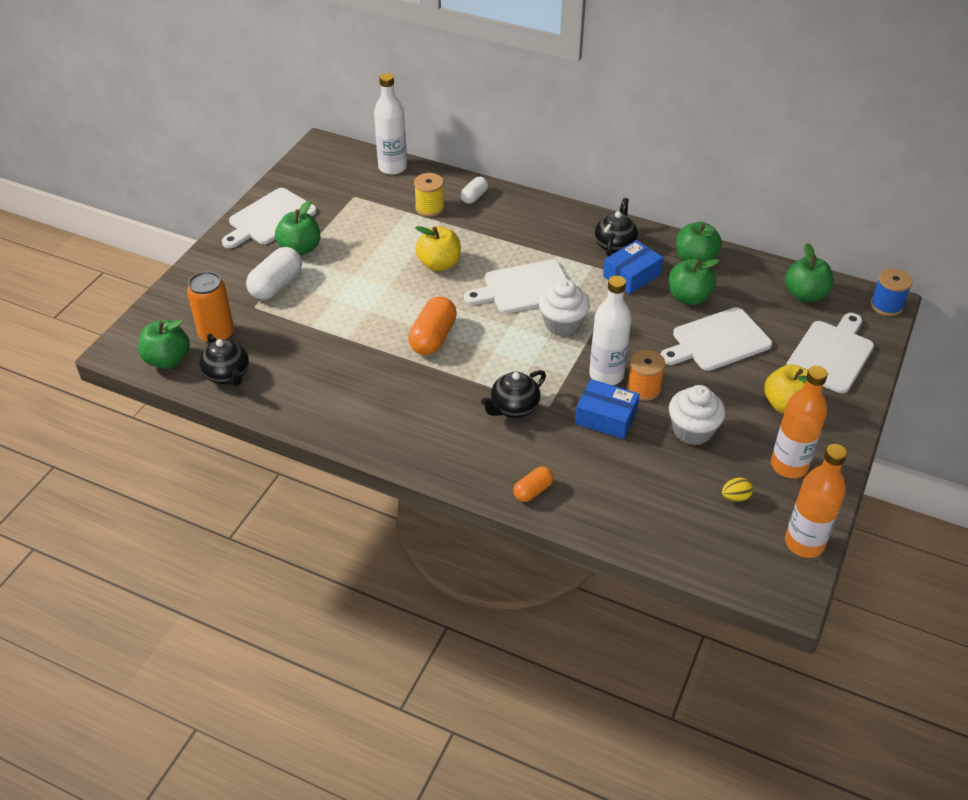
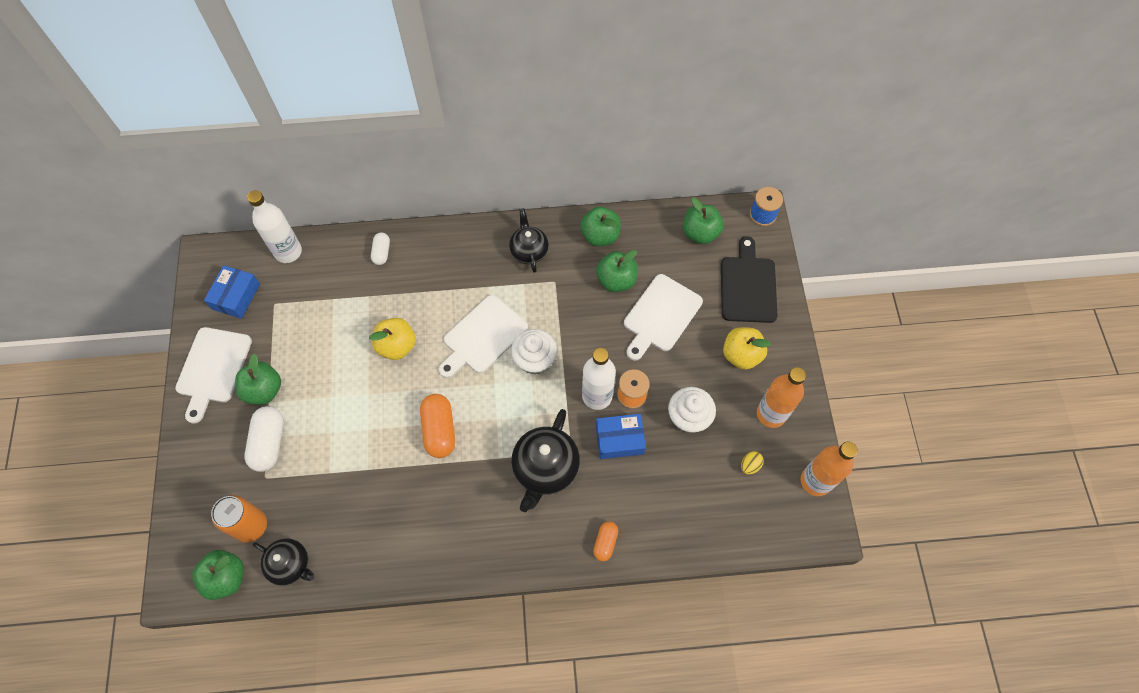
camera: 30 degrees left, 20 degrees up
(429, 208) = (350, 285): yellow spool -> none
(514, 408) = (545, 469): black teapot -> black teapot, size x1.55
(631, 275) = (560, 279): blue box -> blue box (236, 296)
(831, 354) = (748, 286): white cutting board -> black cutting board

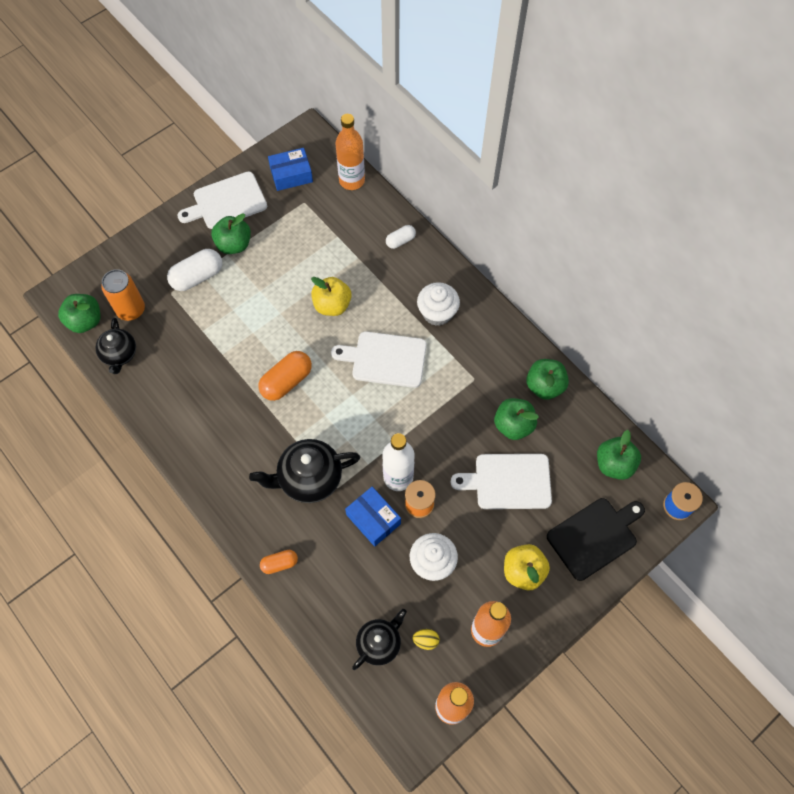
camera: 55 degrees right, 0 degrees up
(288, 252) = (352, 180): white bottle -> orange bottle
(529, 251) = (486, 342): black teapot -> black teapot (379, 643)
(535, 360) = (394, 410): white cupcake -> white cupcake (437, 313)

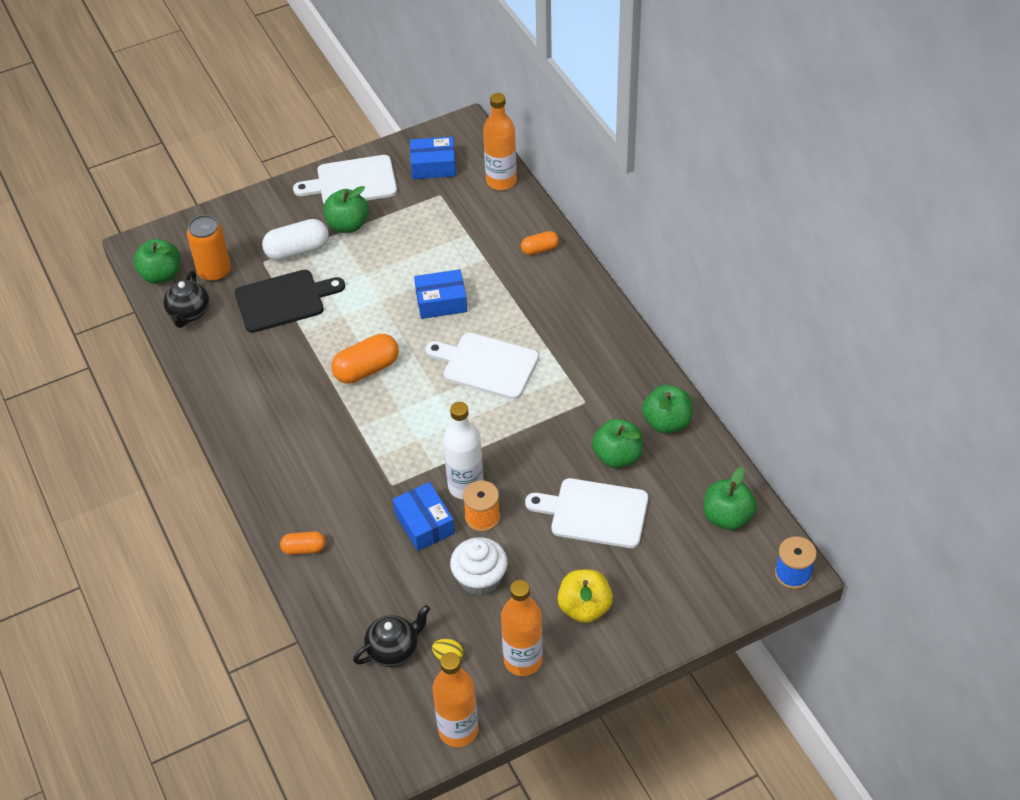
camera: 15 degrees right, 15 degrees down
(309, 478) = (363, 470): black teapot -> none
(332, 305) = (441, 301): yellow apple -> blue box
(400, 241) = (539, 249): white capsule -> orange capsule
(437, 313) = (561, 328): white cupcake -> none
(594, 536) = (681, 587): black cutting board -> black cutting board (284, 300)

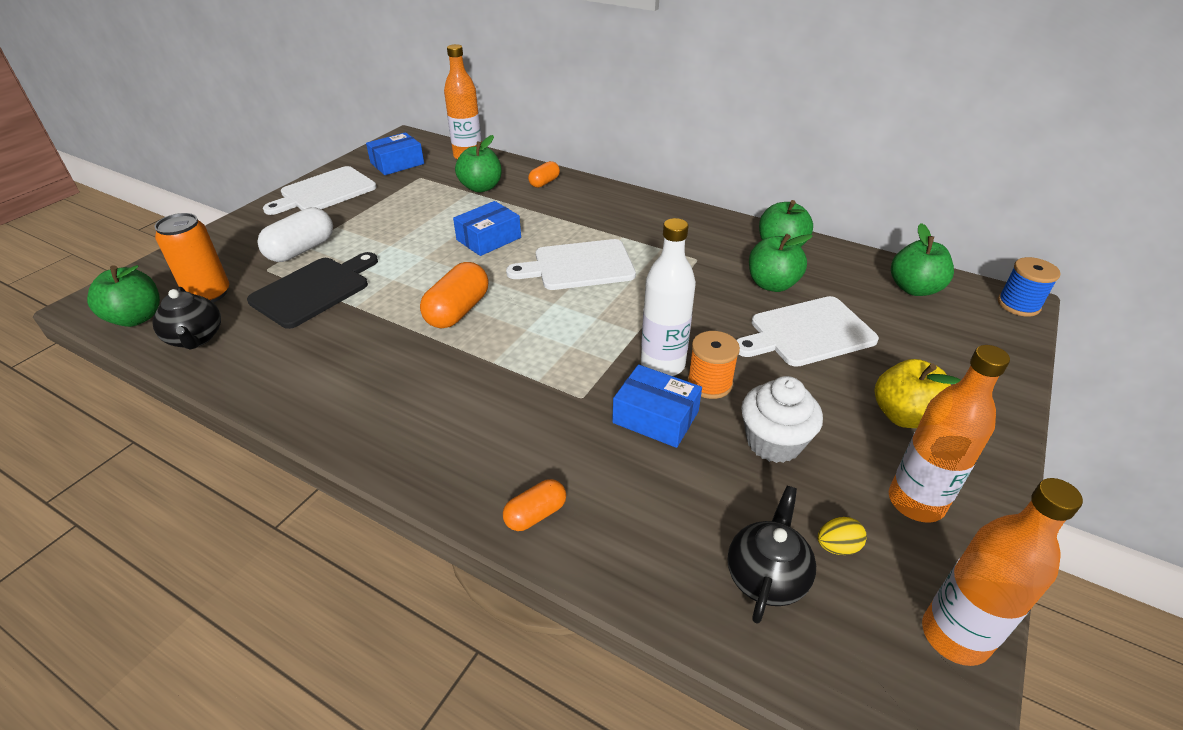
camera: 35 degrees left, 10 degrees down
(348, 225) = (343, 218): green apple -> green apple (481, 187)

